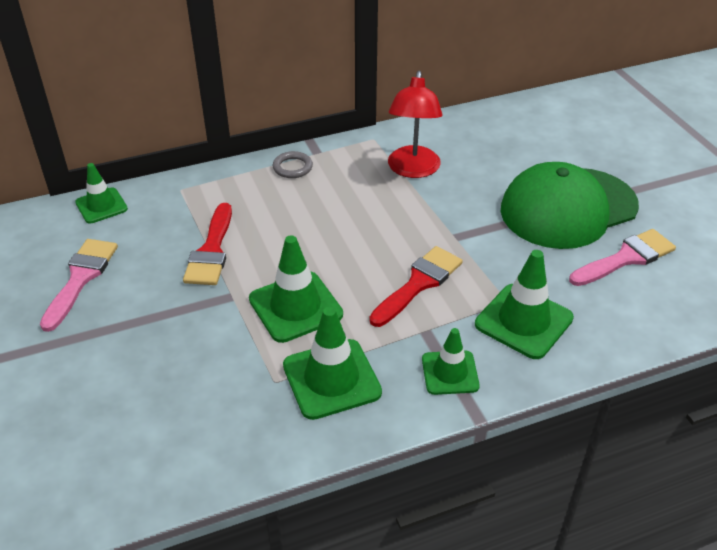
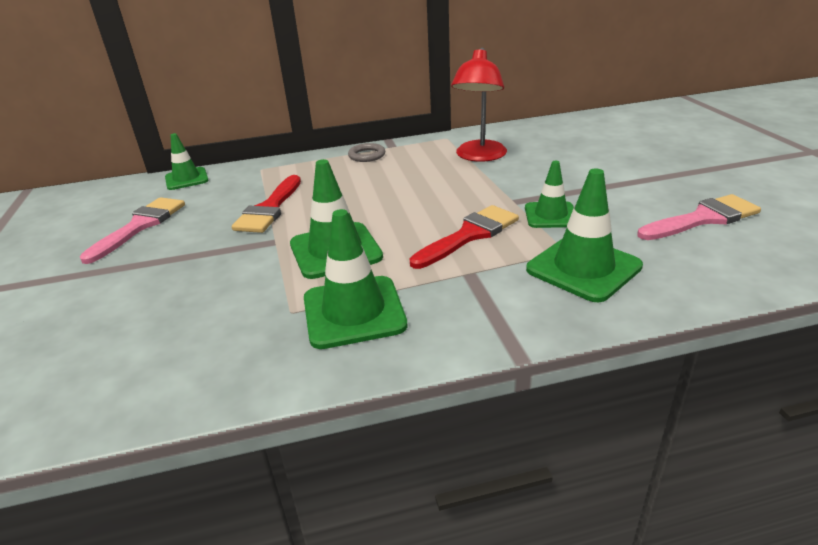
camera: 10 degrees right, 10 degrees down
(450, 373) = (491, 311): green traffic cone -> green traffic cone (550, 215)
(568, 208) = (635, 181): green cap -> none

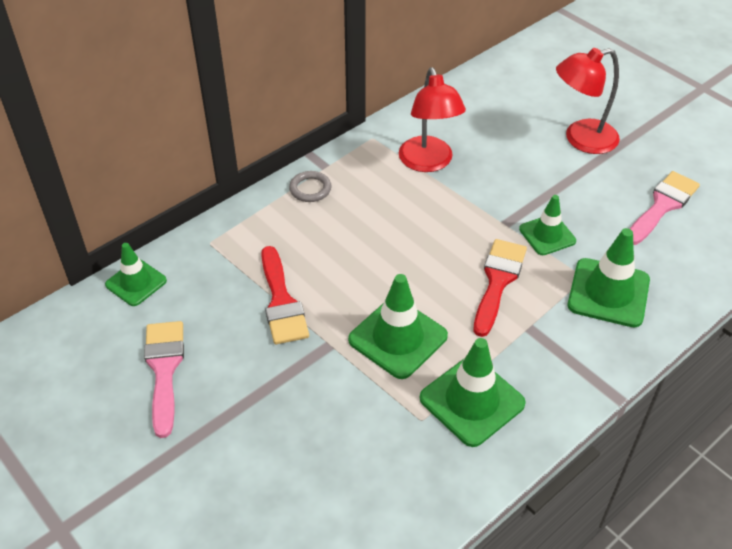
camera: 30 degrees left, 15 degrees up
(642, 164) = (581, 139): none -> red lamp

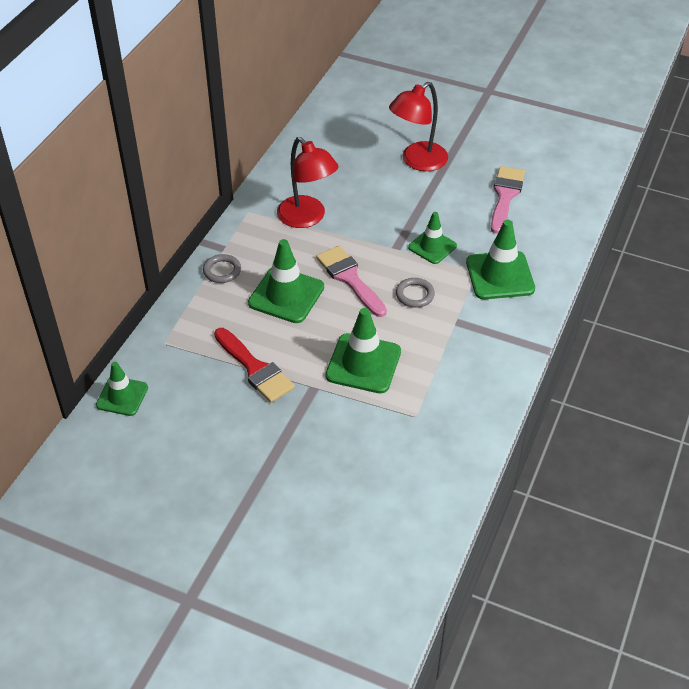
camera: 25 degrees left, 0 degrees up
(164, 369) = (193, 454): pink brush -> pink brush (350, 278)
(472, 401) = (444, 389): green traffic cone -> green traffic cone (286, 295)
(498, 281) = (415, 295): red brush -> grey ring

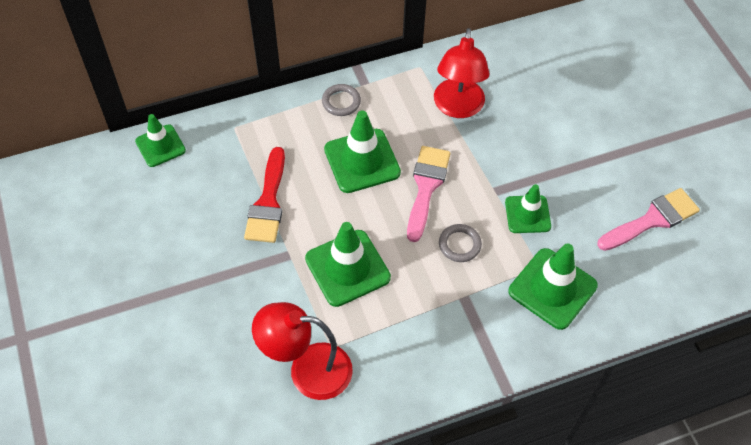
camera: 45 degrees right, 10 degrees up
(417, 161) = (613, 127): red lamp -> red lamp (307, 370)

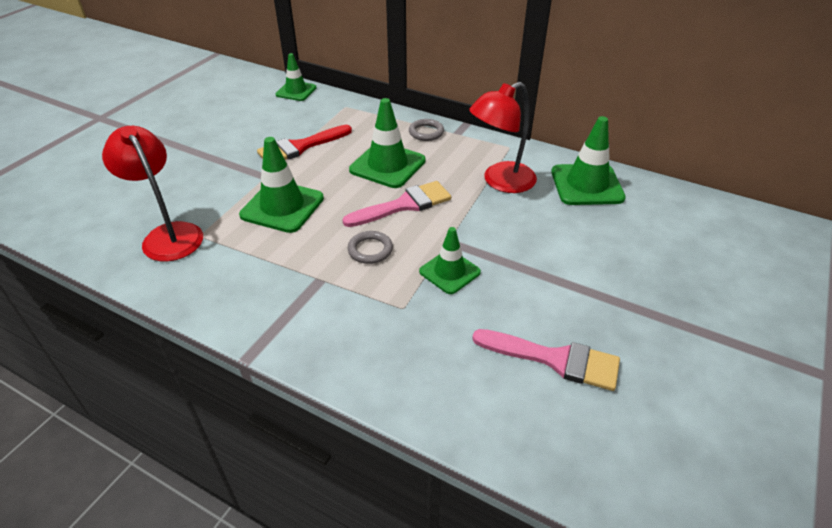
camera: 50 degrees right, 15 degrees down
(552, 288) = (389, 330): green traffic cone -> green traffic cone (586, 185)

